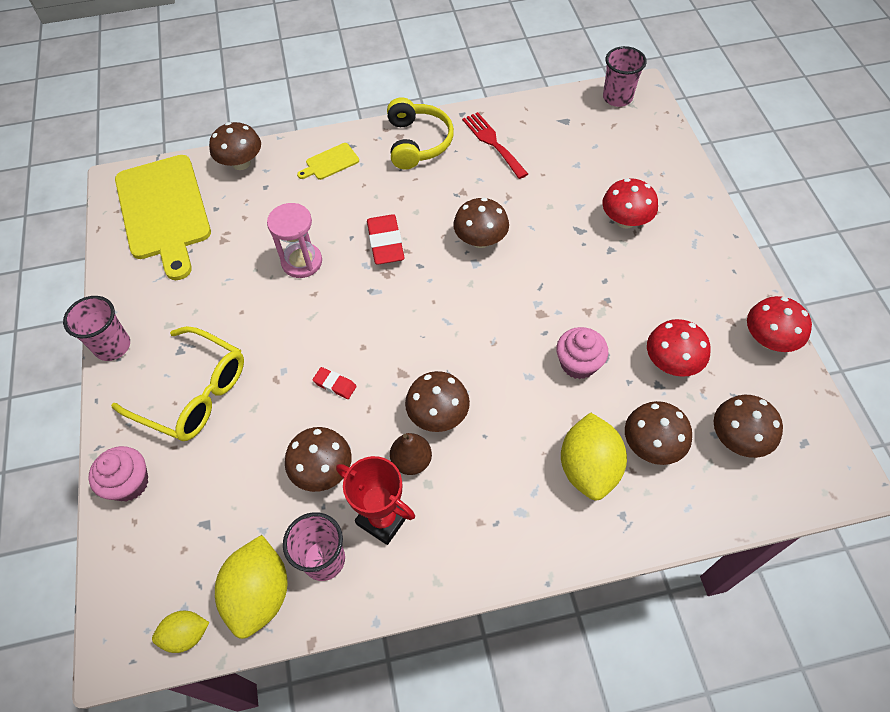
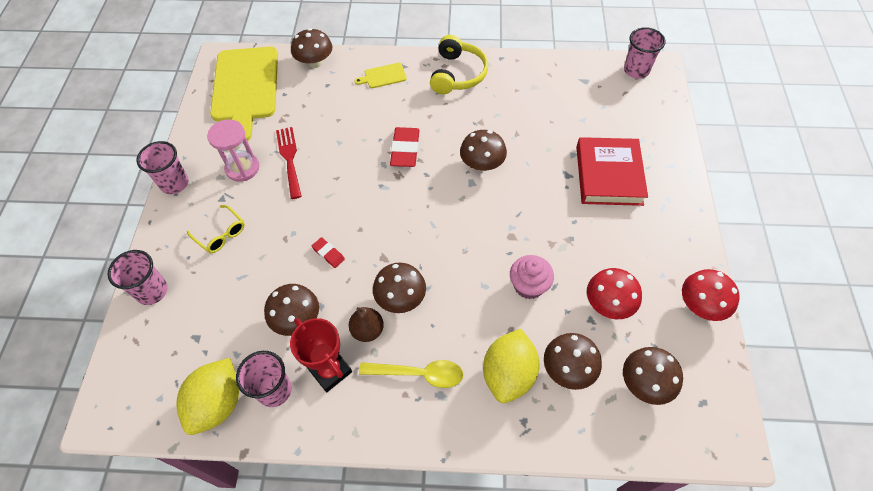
camera: 15 degrees right, 0 degrees up
(129, 483) = (152, 291): pink cupcake -> pink cup
(186, 635) = (154, 419): yellow lemon -> none
(193, 393) = (221, 234): yellow glasses -> yellow glasses, size x0.55
(302, 262) = (335, 150): pink hourglass -> pink hourglass (242, 168)
(488, 495) = (419, 374): none -> yellow spoon
(492, 143) = (518, 87): red fork -> red fork (289, 159)
(625, 220) = (608, 175): red mushroom -> red book

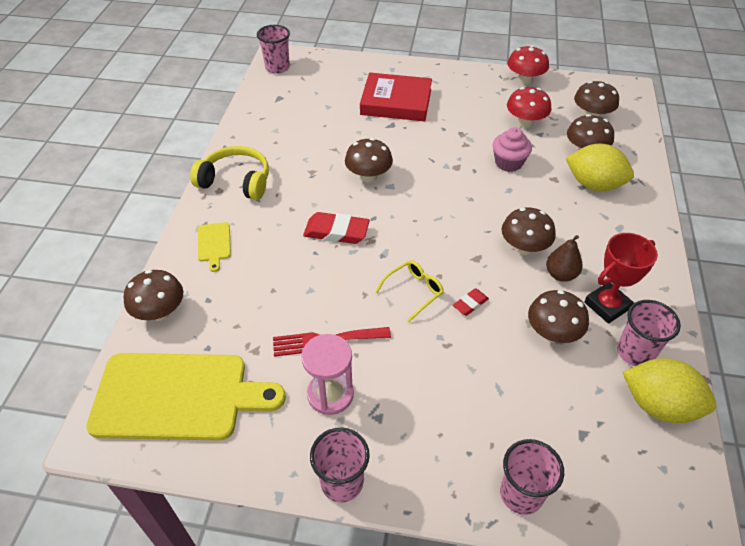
camera: 85 degrees left, 10 degrees down
(221, 234) = (435, 415): yellow glasses -> yellow glasses (414, 291)
(419, 374) = (601, 240): yellow spoon -> none

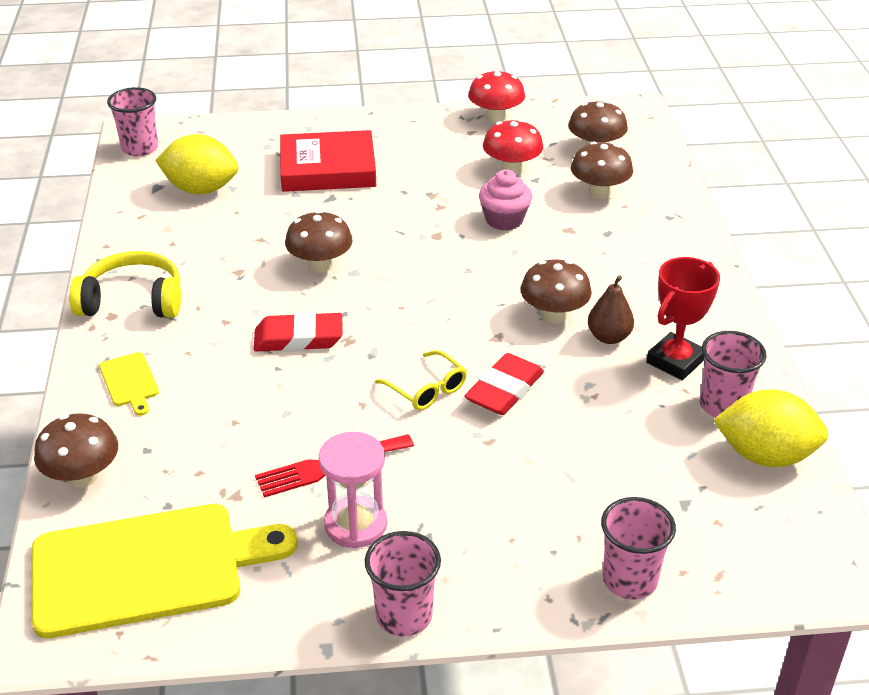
camera: 15 degrees left, 10 degrees down
(414, 291) = (427, 389): yellow glasses -> yellow glasses turned 105 degrees clockwise
(470, 304) = (504, 390): red eraser -> red eraser, size x1.83
(552, 333) = (617, 403): brown mushroom -> none
(594, 185) = (621, 228): yellow lemon -> yellow lemon (201, 189)

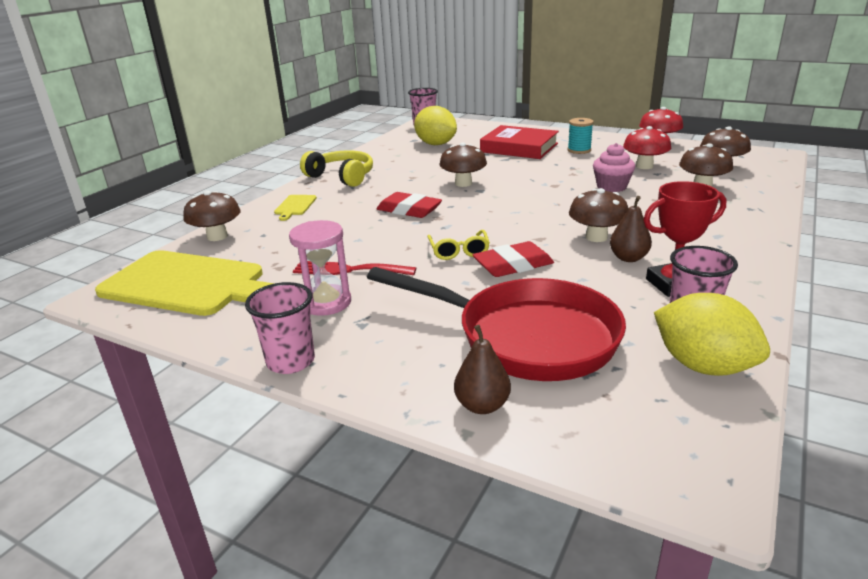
camera: 35 degrees right, 10 degrees down
(410, 155) = (579, 150): none -> turquoise spool
(599, 485) = (525, 337): none -> red pan
(629, 580) = (482, 405): pink cup -> brown pear

